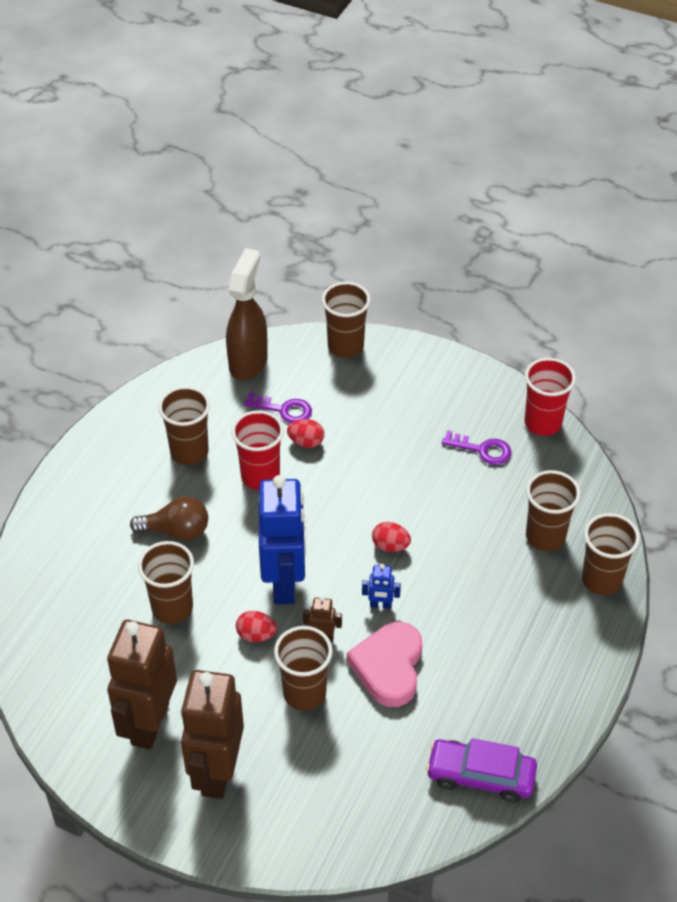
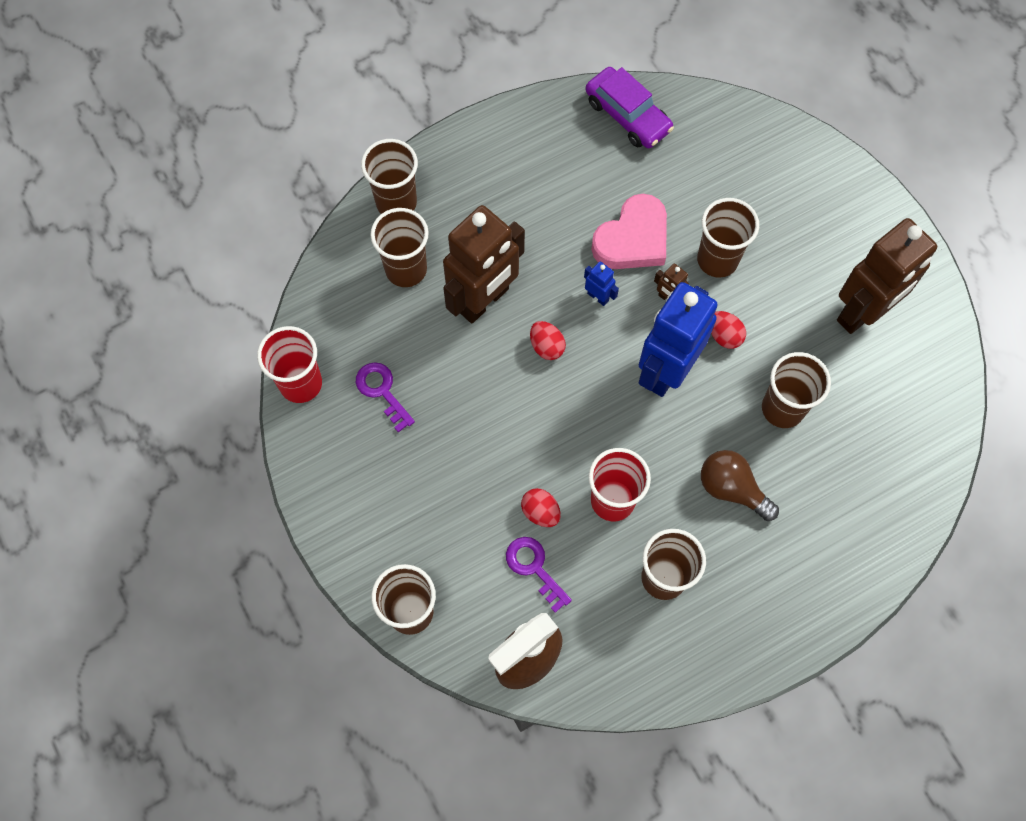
camera: 145 degrees left, 20 degrees up
(216, 772) = (830, 239): brown robot -> brown robot (484, 300)

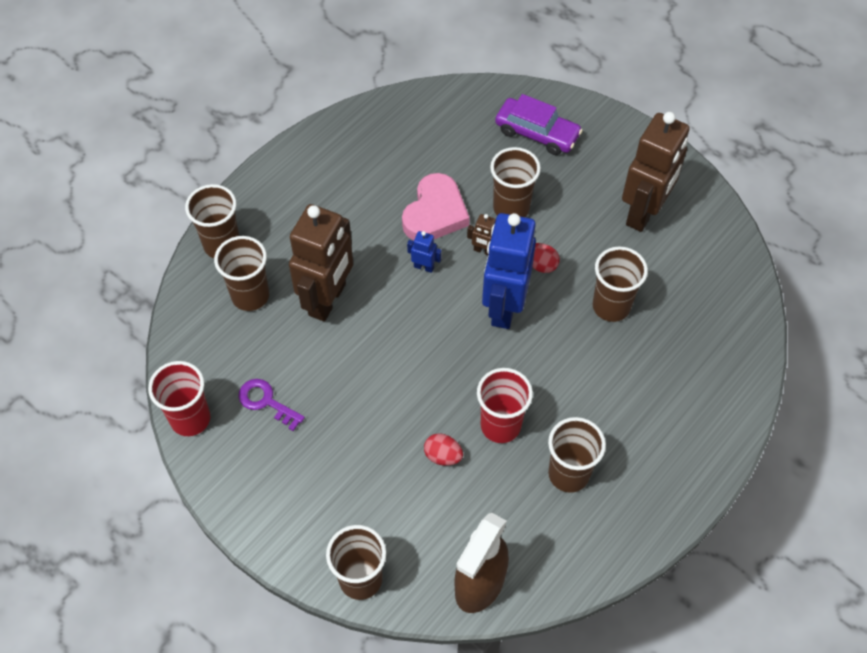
camera: 20 degrees left, 10 degrees down
(534, 568) = (455, 504): purple key -> none
(546, 346) = (396, 320): red egg -> none
(627, 115) = (393, 120): purple car -> purple car (537, 133)
(732, 489) = (596, 383): brown light bulb -> none

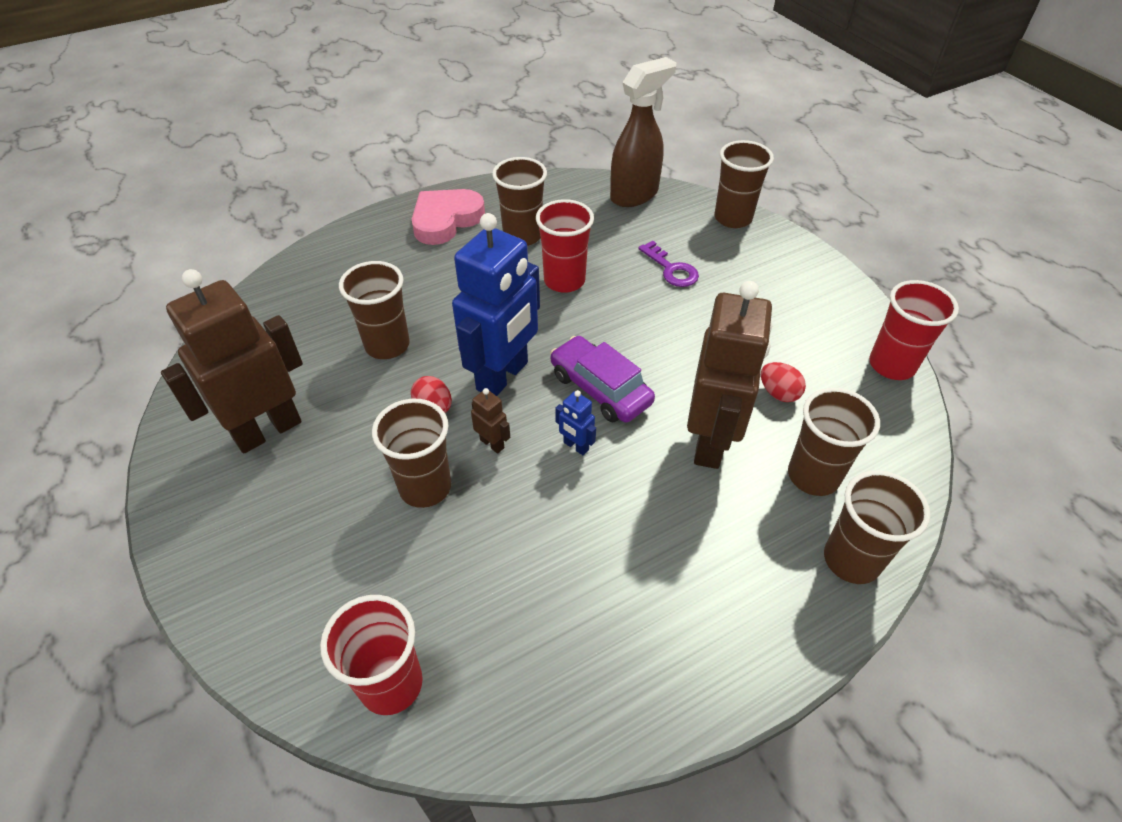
camera: 160 degrees left, 10 degrees down
(266, 402) = (803, 358): purple key -> purple key (671, 269)
(328, 300) = (710, 442): brown robot -> brown robot turned 150 degrees clockwise
(435, 213) = (530, 512): pink heart -> pink heart (446, 220)
(443, 456) = (630, 273): red egg -> red egg (778, 393)
(466, 107) = (391, 684): none -> red cup
(537, 133) = (314, 592): purple car -> purple car (600, 388)

